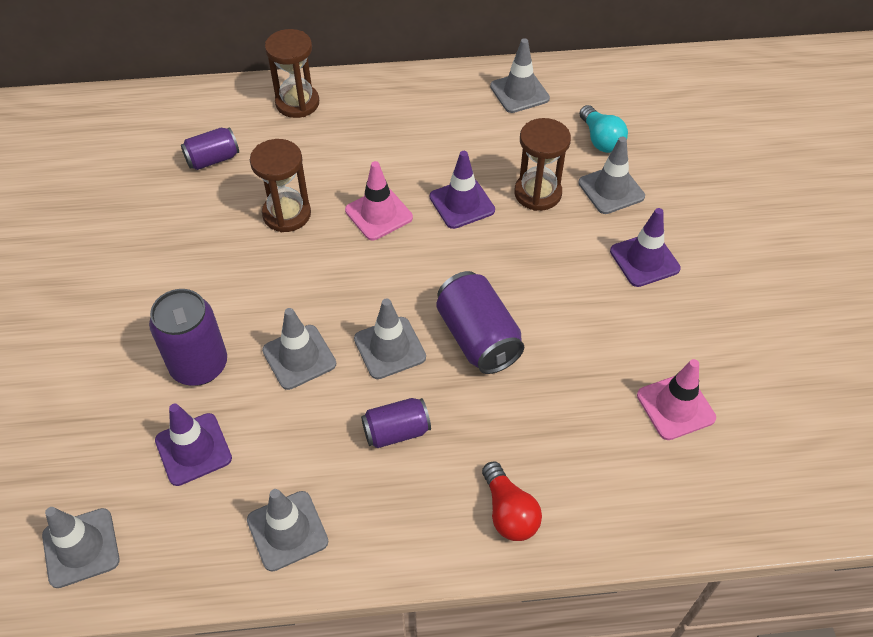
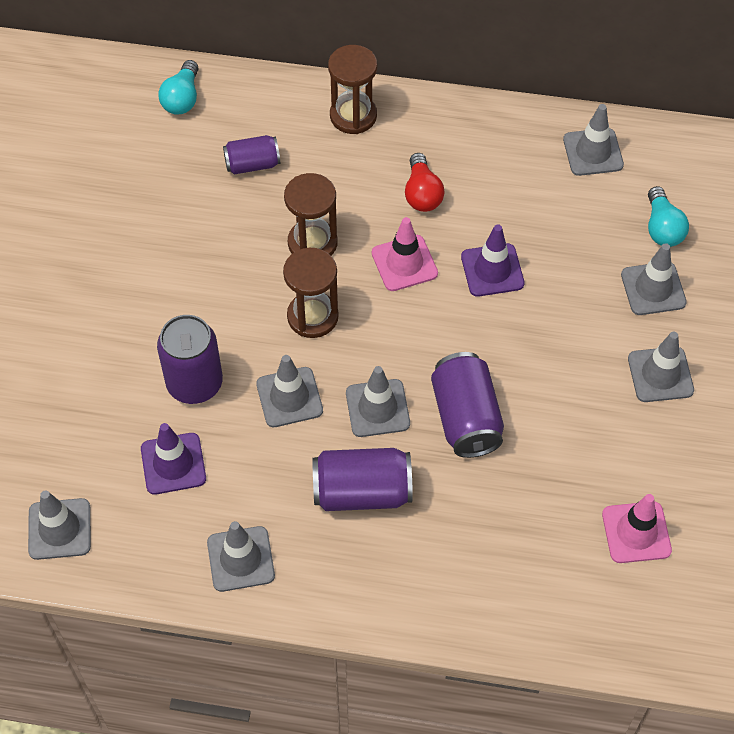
camera: 15 degrees right, 5 degrees up
(133, 118) = (182, 98): none -> turquoise light bulb
(396, 431) = (362, 492): purple can -> purple can, size x1.60
(509, 512) = (444, 592): red light bulb -> red light bulb (422, 193)
(537, 193) = (574, 276): brown hourglass -> brown hourglass (312, 316)
(644, 260) = (660, 374): purple traffic cone -> grey traffic cone

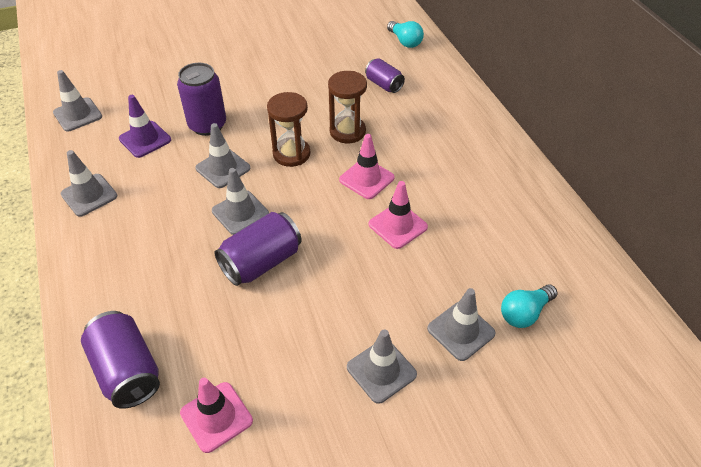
camera: 60 degrees right, 10 degrees down
(182, 98) = (405, 41): turquoise light bulb -> turquoise light bulb turned 105 degrees counterclockwise
(353, 116) = (461, 110): brown hourglass -> none
(362, 492) = (168, 232): purple can -> purple can (127, 371)
(422, 193) = (430, 164): red light bulb -> none
(492, 270) = (398, 225): purple traffic cone -> pink traffic cone
(593, 152) = (553, 240): grey traffic cone -> none

